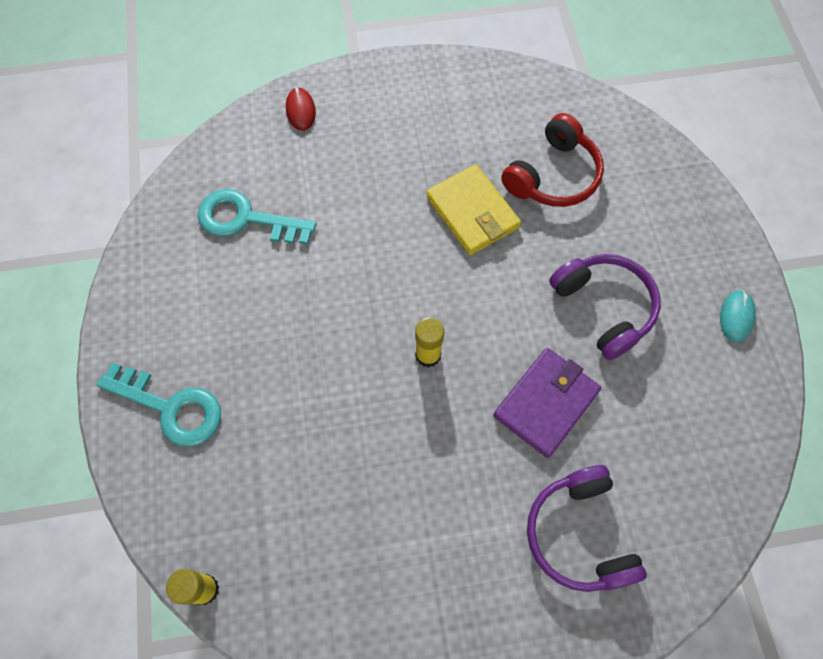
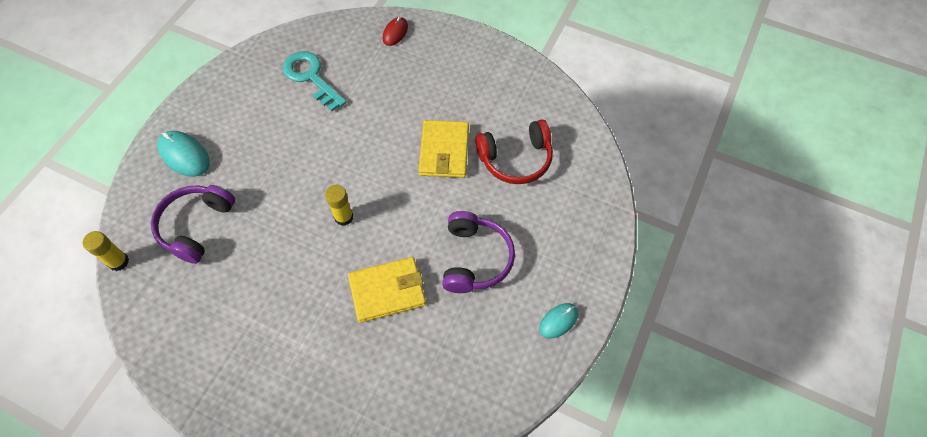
camera: 35 degrees right, 5 degrees down
(170, 407) = (184, 155): turquoise key -> turquoise mouse
(546, 403) = (387, 291): purple wallet -> yellow wallet
(579, 534) = (338, 379): purple headphones -> purple headphones (196, 226)

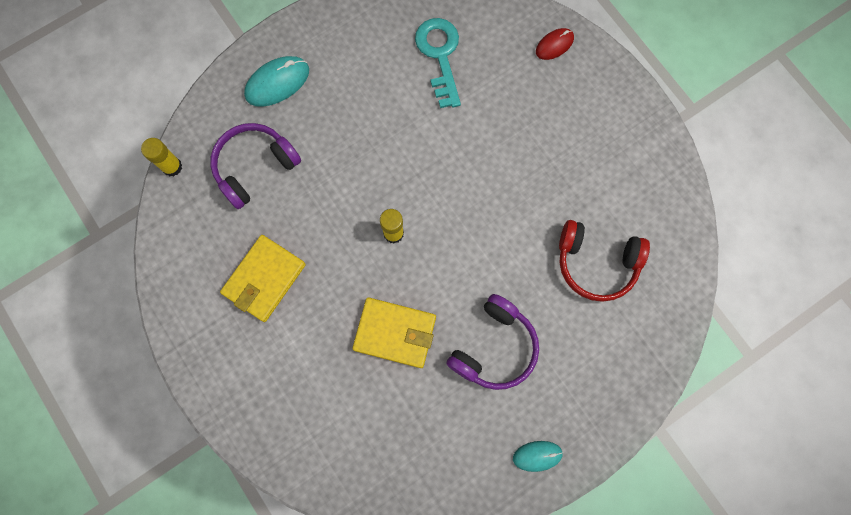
camera: 30 degrees right, 15 degrees up
(184, 155) = (277, 82): turquoise mouse -> turquoise mouse turned 75 degrees clockwise
(444, 151) = (529, 214): yellow wallet -> yellow wallet (264, 279)

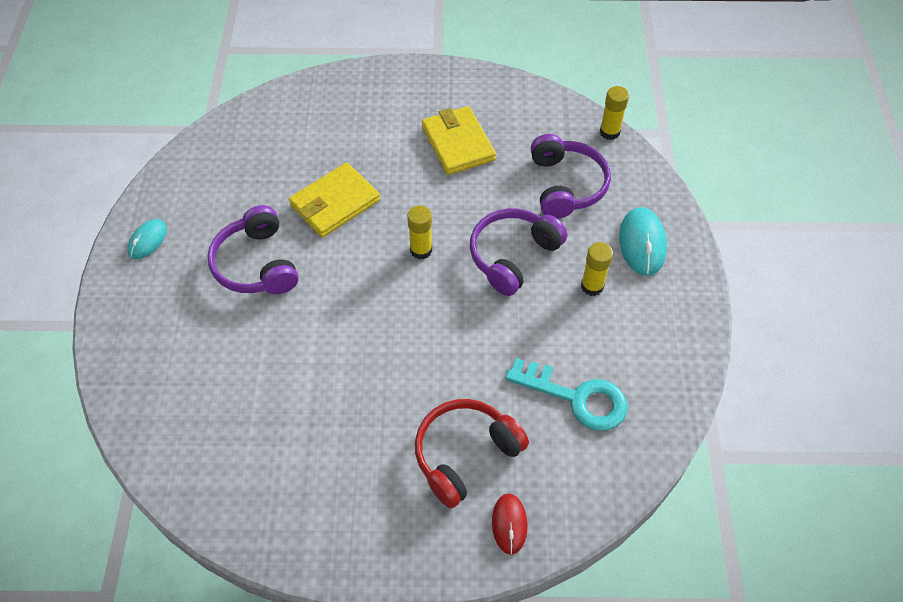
camera: 125 degrees right, 20 degrees down
(341, 95) = (592, 286): none -> yellow glue stick
(352, 164) = (512, 256): none -> purple headphones
(596, 263) = (249, 394): red headphones -> red headphones (465, 454)

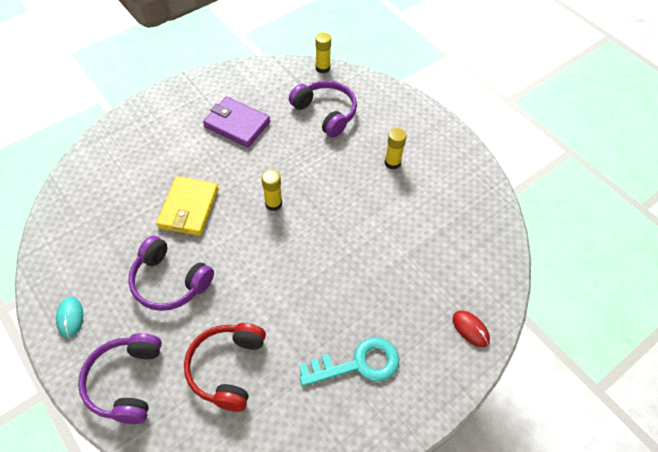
camera: 40 degrees left, 0 degrees up
(458, 143) = (237, 124): yellow wallet -> purple wallet
(465, 454) = (411, 308): red headphones -> red headphones (227, 368)
(512, 256) = (332, 173): purple headphones -> purple headphones (126, 382)
(576, 397) = (440, 231): turquoise key -> turquoise key (358, 364)
(642, 243) = (397, 121): turquoise mouse -> none

